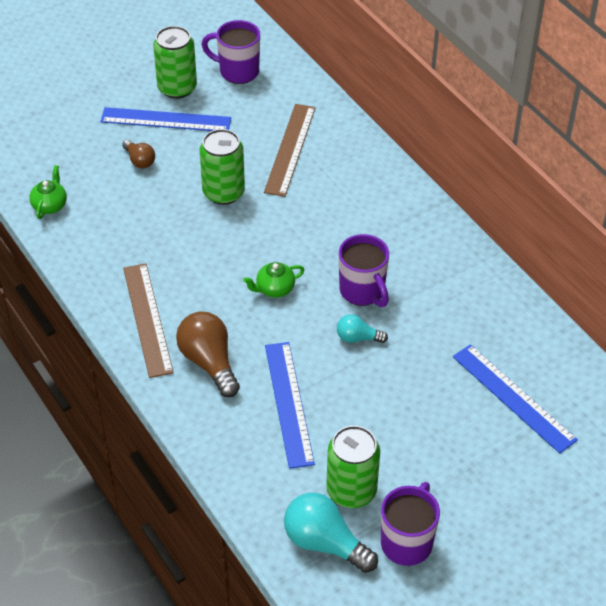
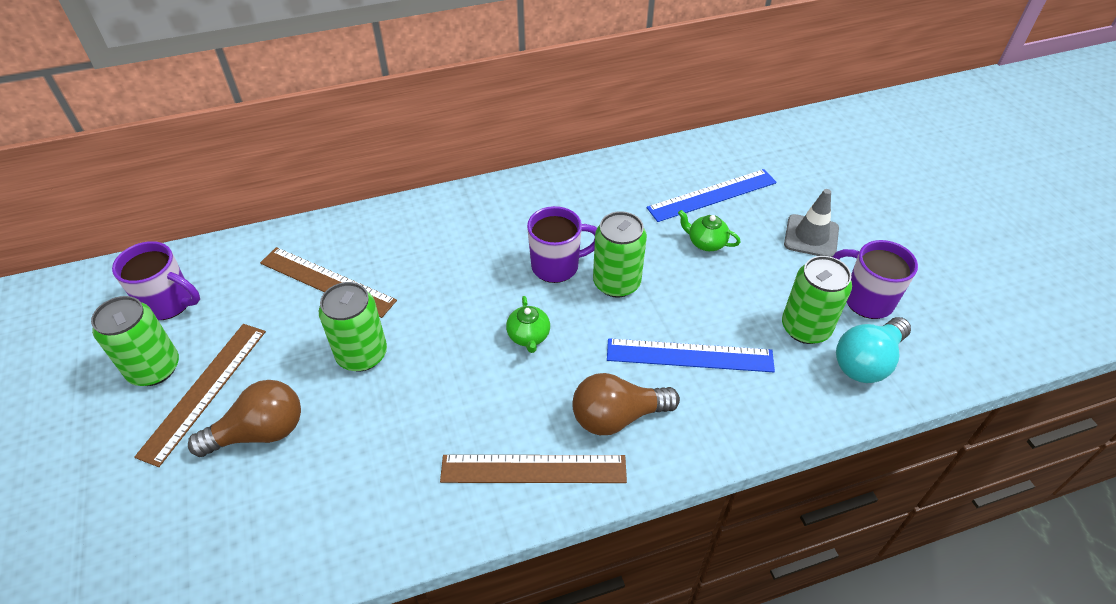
camera: 75 degrees left, 0 degrees up
(50, 205) = (284, 558): green teapot -> green teapot (705, 242)
(139, 161) = (260, 432): brown light bulb -> brown light bulb, size x1.79
(166, 120) = (204, 391): blue ruler -> brown ruler
(237, 71) = (169, 303): purple mug -> purple mug turned 105 degrees counterclockwise
(357, 338) = (616, 283): turquoise light bulb -> green can
(484, 490) = (811, 236): none -> grey traffic cone

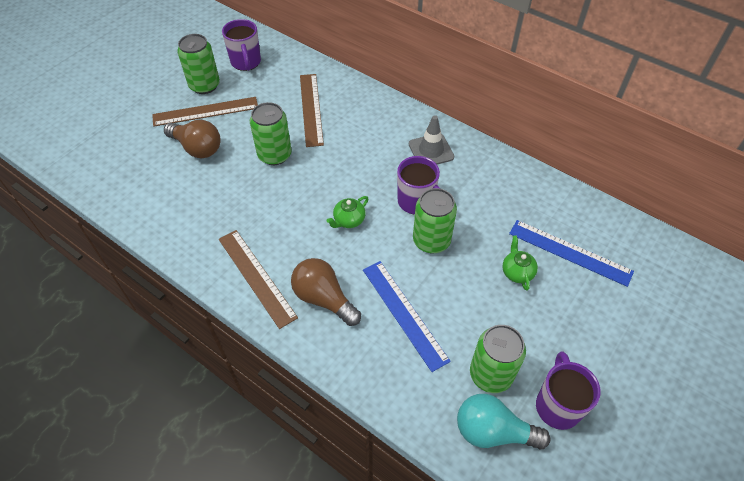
camera: 55 degrees right, 5 degrees up
(811, 236) = (591, 337): grey traffic cone -> grey traffic cone (431, 150)

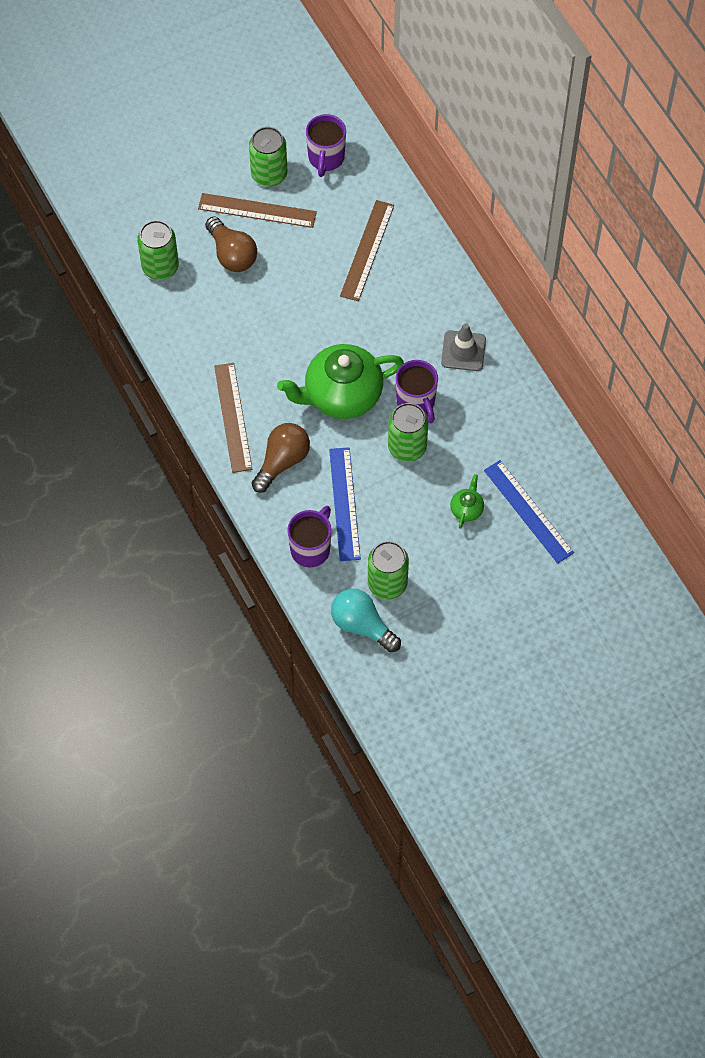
camera: 25 degrees right, 10 degrees up
(274, 155) = (304, 293): green can -> green can (160, 267)
(324, 299) = (282, 462): brown light bulb -> brown light bulb turned 60 degrees clockwise
(348, 220) = (341, 395): green teapot -> green teapot, size x2.36
(557, 405) = (426, 629): purple mug -> purple mug (311, 548)

